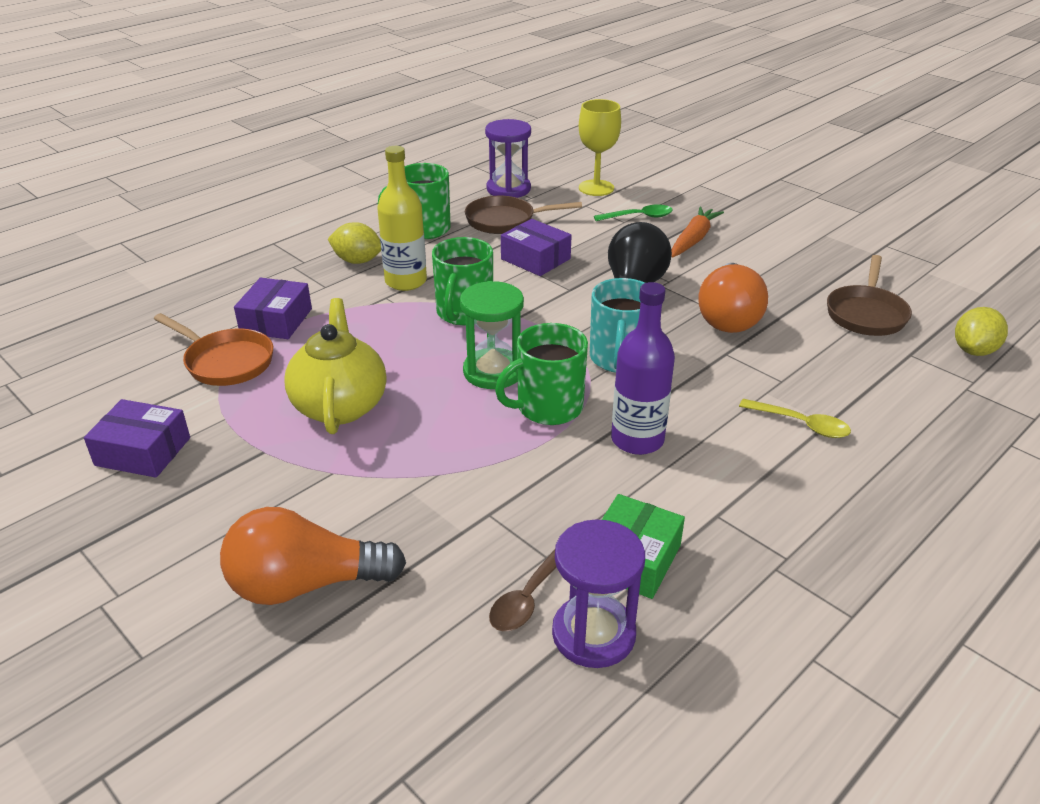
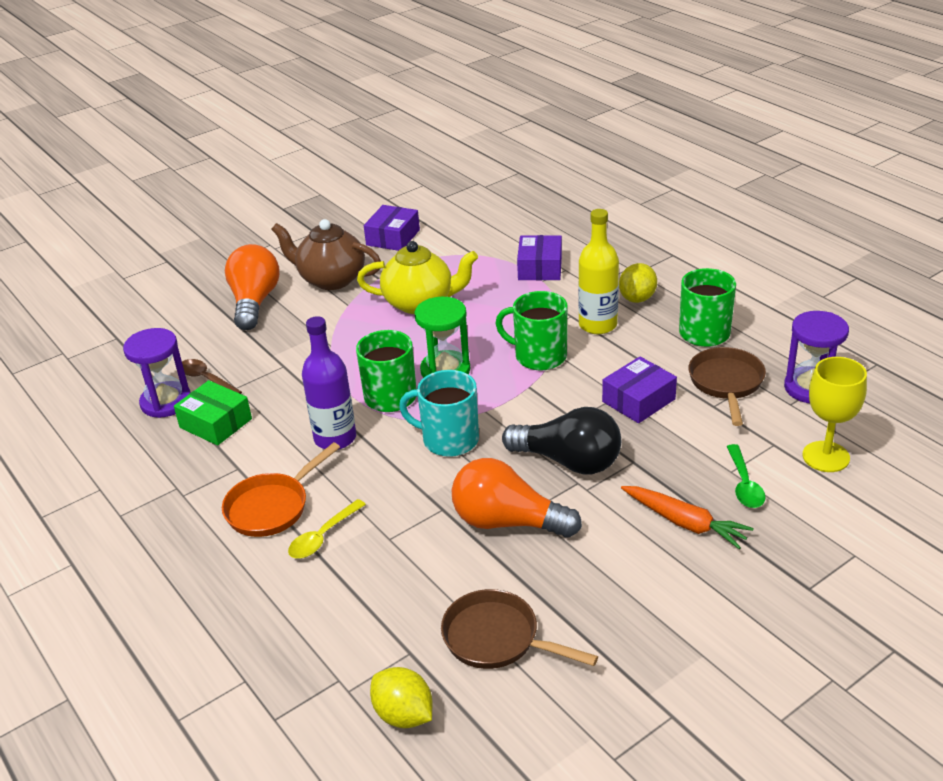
camera: 100 degrees right, 0 degrees up
(226, 362) = (486, 253): orange pan -> orange pan (271, 507)
(254, 501) = (331, 279): none -> brown teapot
(276, 321) = (540, 268): purple box -> purple box turned 75 degrees clockwise

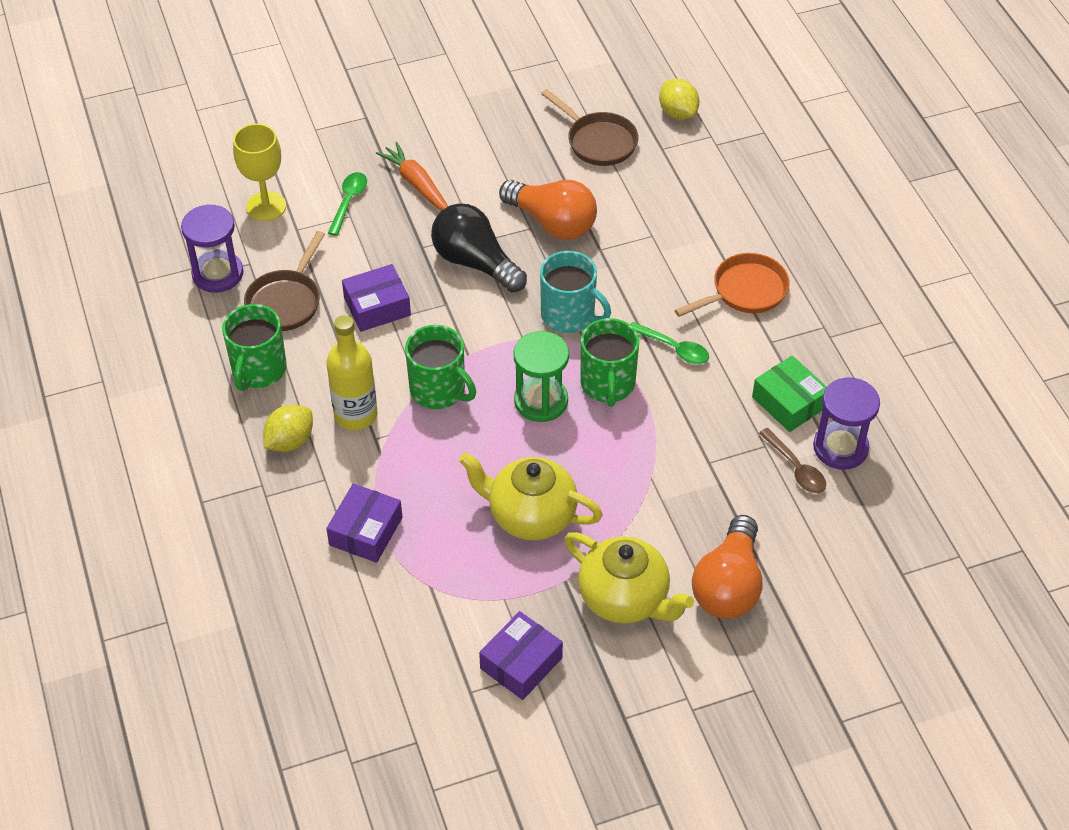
camera: 165 degrees left, 15 degrees up
(323, 537) = (706, 251): yellow spoon -> none
(331, 279) = (625, 598): brown teapot -> yellow teapot
(335, 438) = (674, 348): purple bottle -> green spoon

